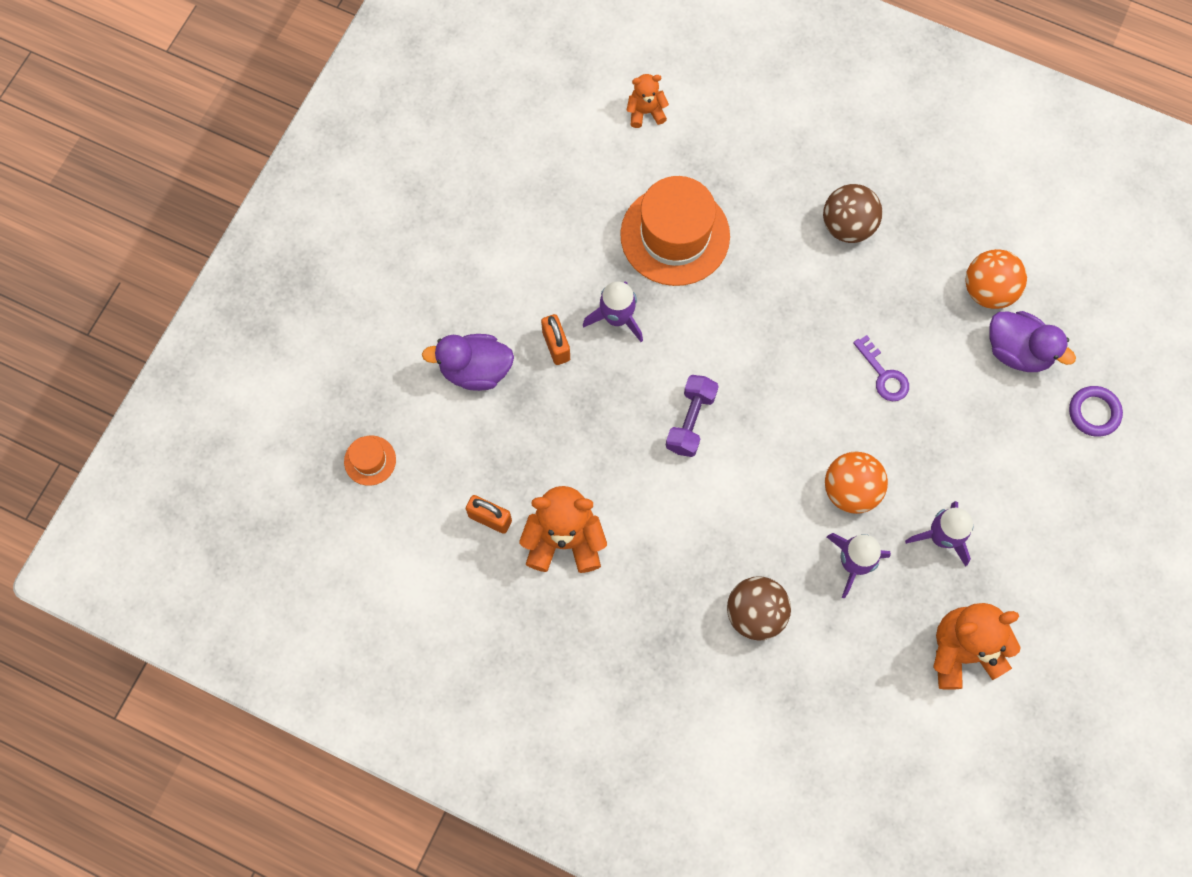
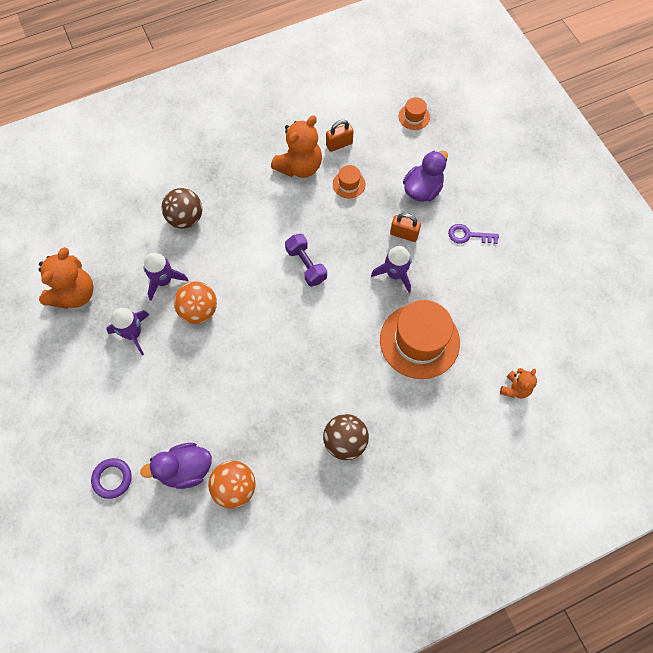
camera: 130 degrees right, 5 degrees down
(540, 460) = (349, 184): none -> orange hat
(883, 375) = (241, 382): purple key -> purple key (468, 235)

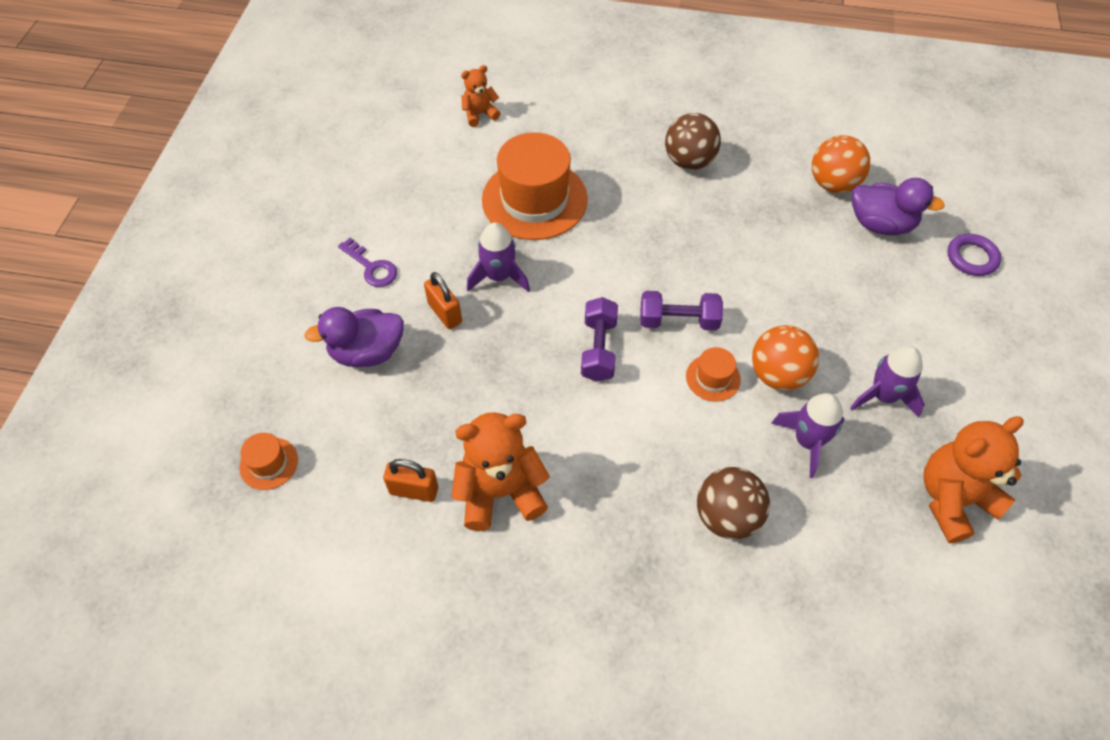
camera: 145 degrees left, 10 degrees down
(274, 310) = (678, 321): none -> purple dumbbell
(349, 184) = (454, 420): orange hat -> orange hat (713, 378)

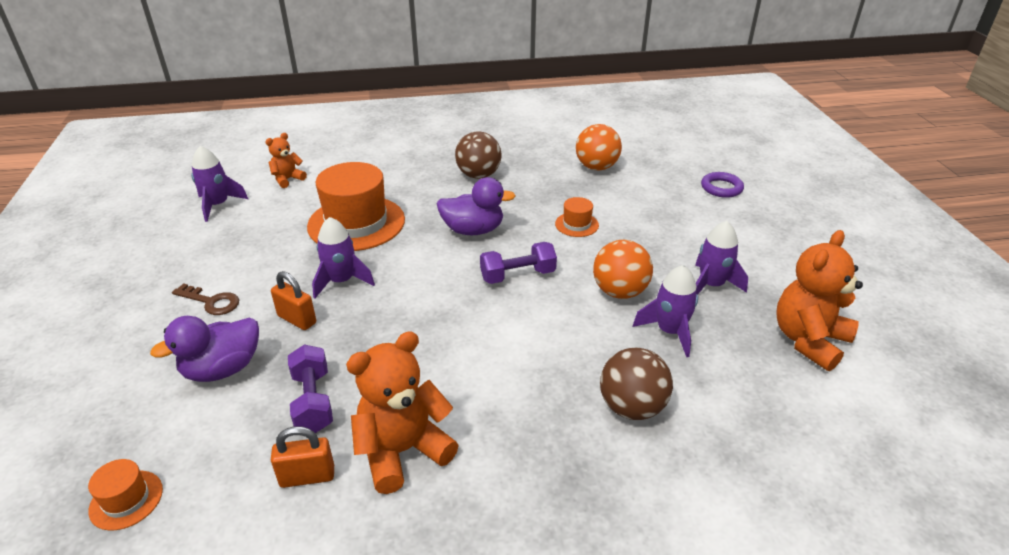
camera: 20 degrees left, 20 degrees down
(371, 267) = (211, 302): purple key -> brown key
(401, 135) = (218, 205): none -> purple rocket
(598, 349) = (455, 311): purple dumbbell -> purple dumbbell (313, 401)
(713, 378) = (566, 307): orange hat -> orange hat (576, 224)
(880, 224) = (645, 182): purple duck -> purple duck (473, 230)

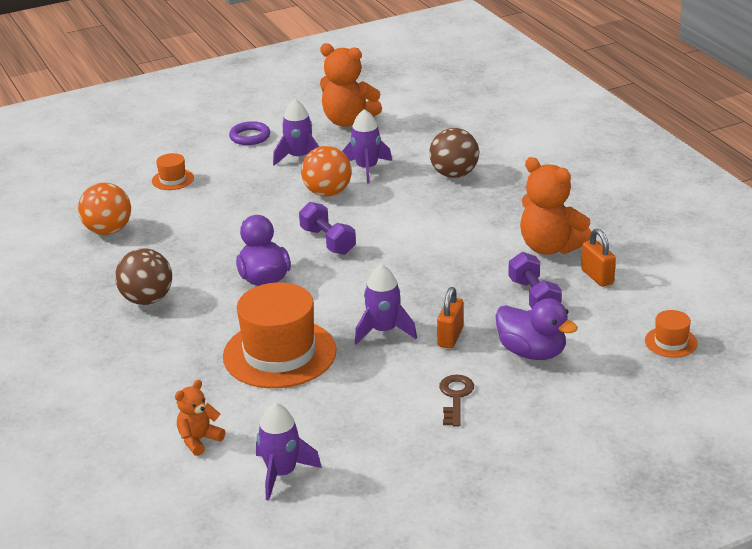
camera: 105 degrees left, 5 degrees down
(288, 179) = (199, 440): orange teddy bear -> orange teddy bear turned 105 degrees clockwise
(313, 401) = (534, 297): purple dumbbell -> purple dumbbell turned 75 degrees counterclockwise
(576, 224) = (230, 225): orange hat -> orange hat (173, 179)
(721, 188) = (135, 162): purple ring -> purple ring (250, 137)

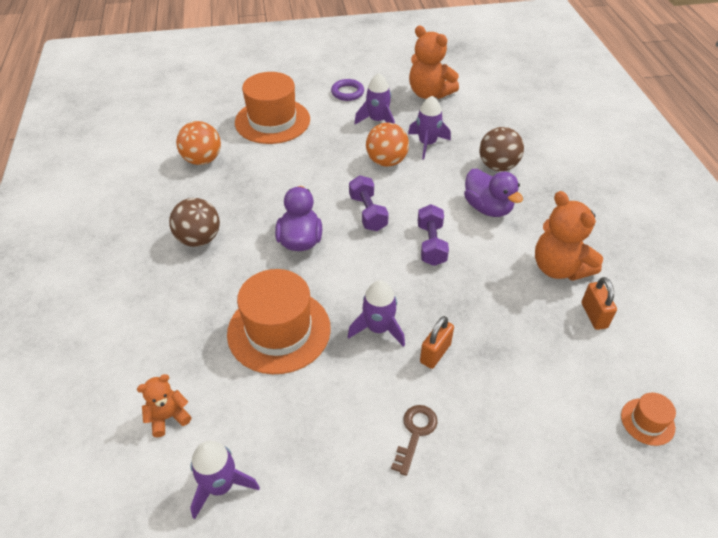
camera: 15 degrees right, 15 degrees up
(173, 179) = (272, 121): orange hat -> orange hat, size x2.22
(532, 352) = (505, 395): purple duck -> purple duck (487, 208)
(534, 297) = (527, 324): purple dumbbell -> purple dumbbell (431, 244)

